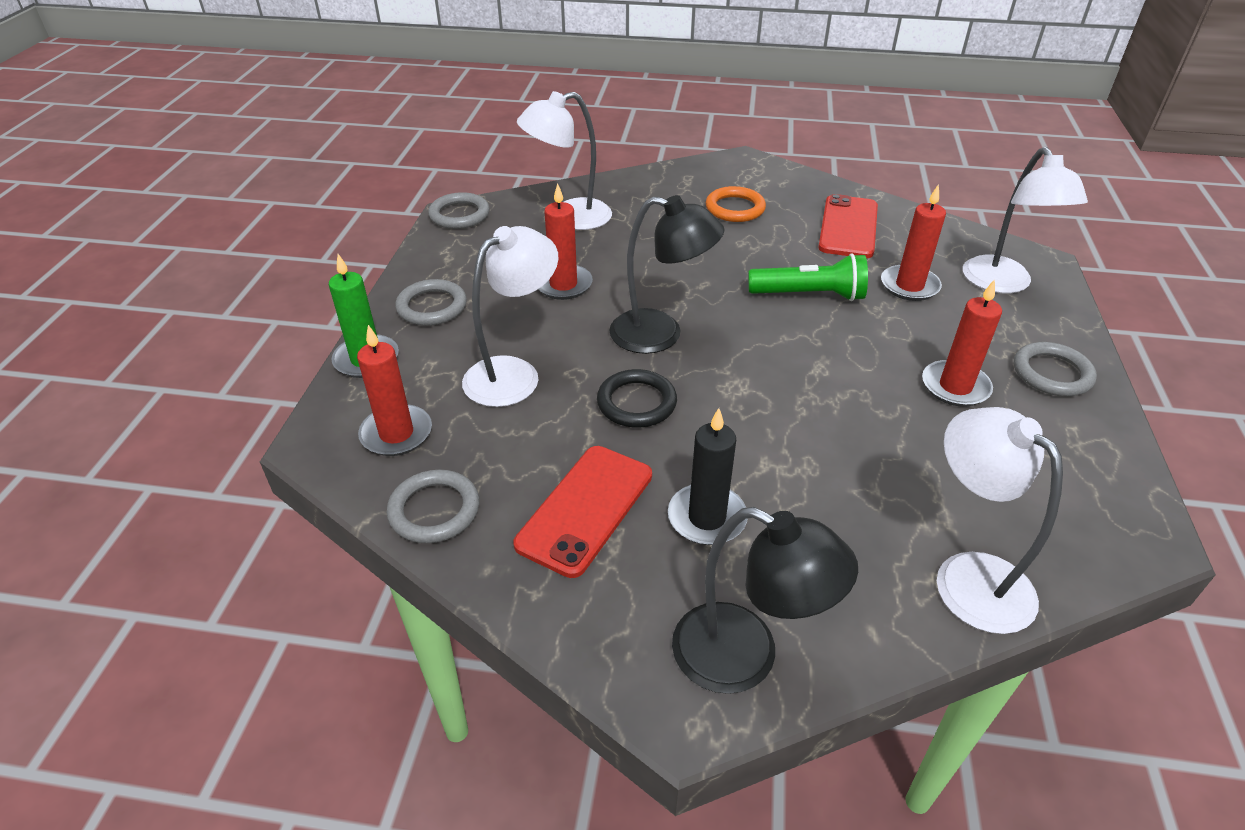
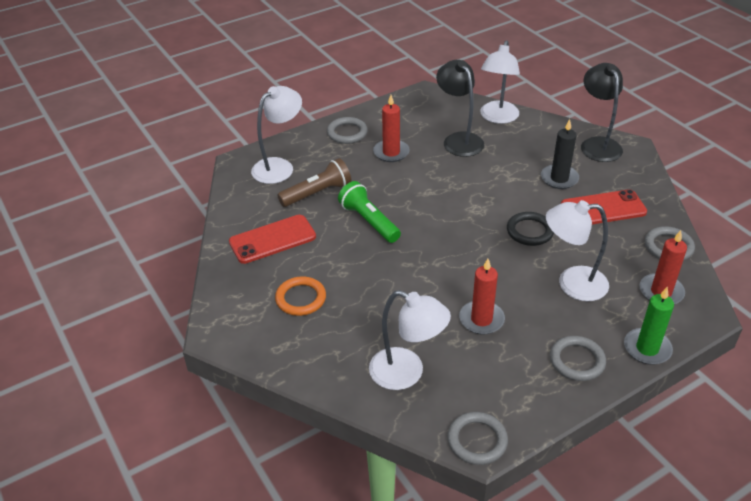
camera: 130 degrees left, 0 degrees up
(661, 334) = (472, 253): black lamp -> black lamp (459, 140)
(909, 286) = (317, 193): red candle -> brown flashlight

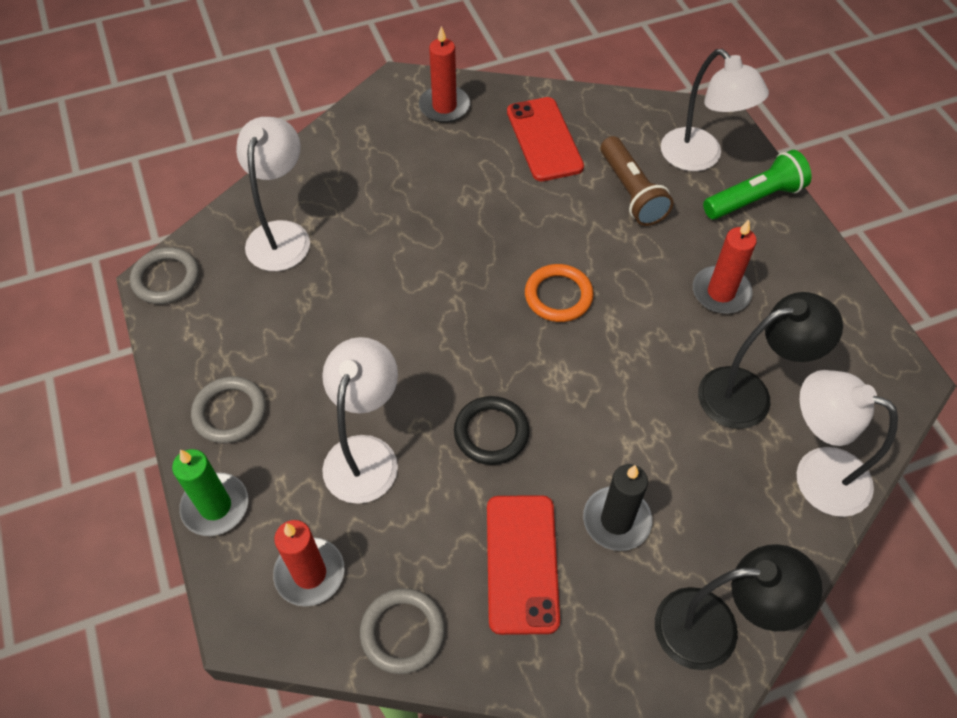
camera: 100 degrees right, 15 degrees up
(301, 298) = (431, 156): orange ring -> orange ring (558, 296)
(347, 133) = (780, 244): grey ring -> none
(369, 221) = (558, 240): green flashlight -> green flashlight (755, 199)
(407, 373) = (282, 234): white lamp -> white lamp turned 150 degrees clockwise
(481, 319) = (336, 326): red candle -> red candle (444, 106)

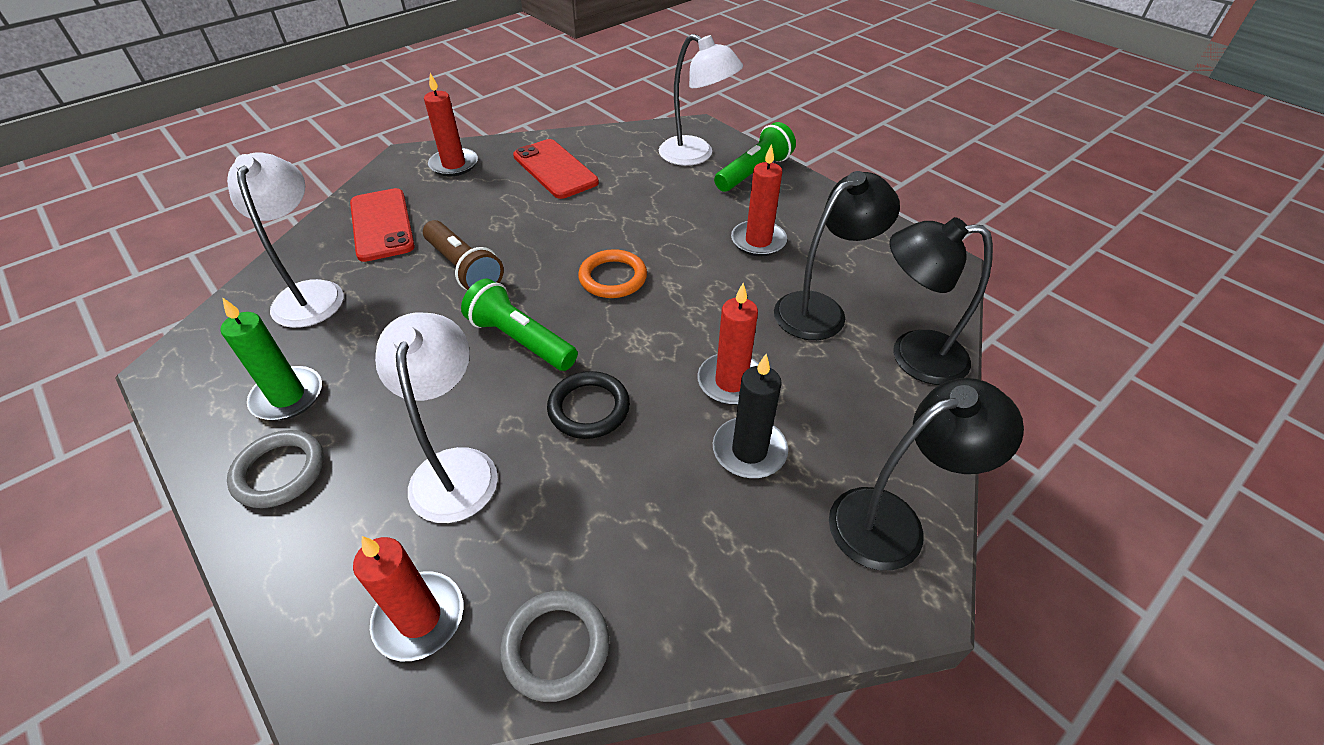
camera: 20 degrees left, 10 degrees down
(166, 279) = (179, 362): grey ring -> none
(215, 506) = (278, 579): green candle -> green candle (288, 396)
(452, 342) = (521, 340): none -> green flashlight
(522, 563) = (668, 523): red phone -> red phone (382, 225)
(628, 446) = (731, 382): none -> red candle
(631, 192) = (648, 189): brown flashlight -> brown flashlight (464, 269)
(817, 474) = (913, 355): white lamp -> black lamp

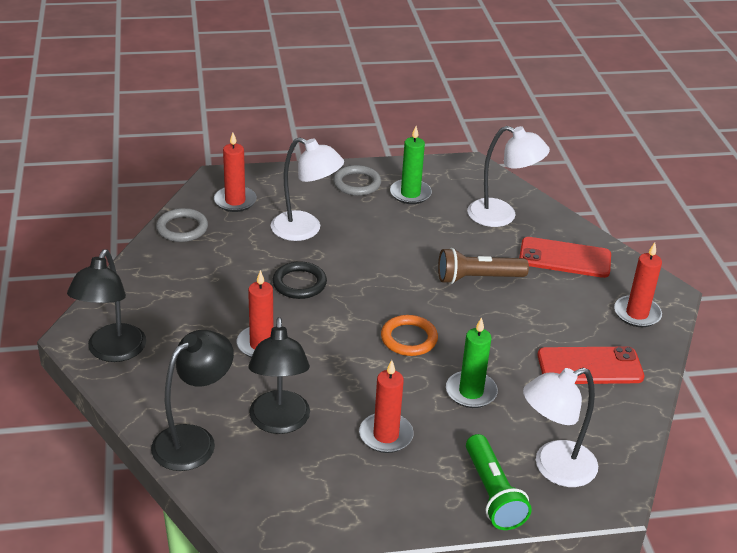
camera: 120 degrees right, 10 degrees down
(521, 340) = (381, 278): green flashlight -> none
(652, 216) = (471, 392): none -> green candle
(749, 450) = (208, 326): black candle -> none

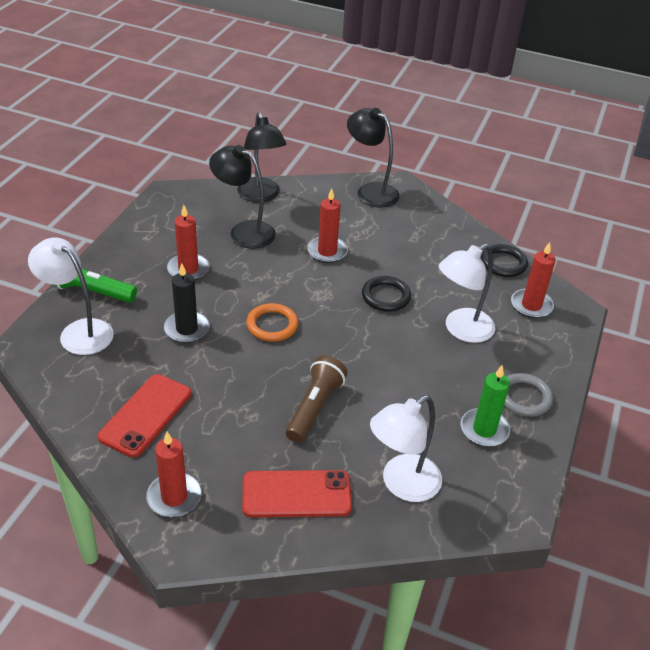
camera: 120 degrees right, 5 degrees up
(182, 228) = (503, 263): grey ring -> black ring
(471, 392) = (187, 329): green candle -> black candle
(554, 468) = (78, 331): white lamp -> white lamp turned 60 degrees counterclockwise
(564, 258) = (296, 494): red phone -> red phone turned 45 degrees clockwise

